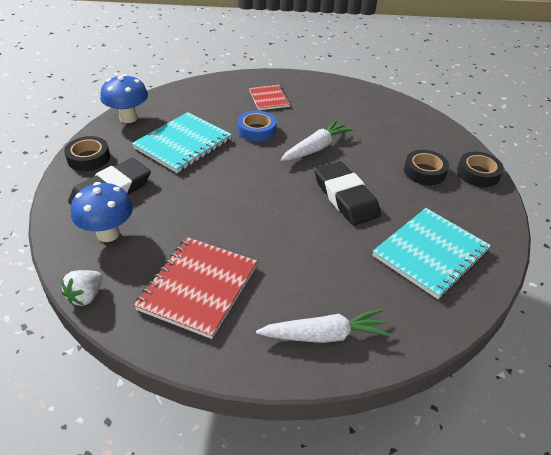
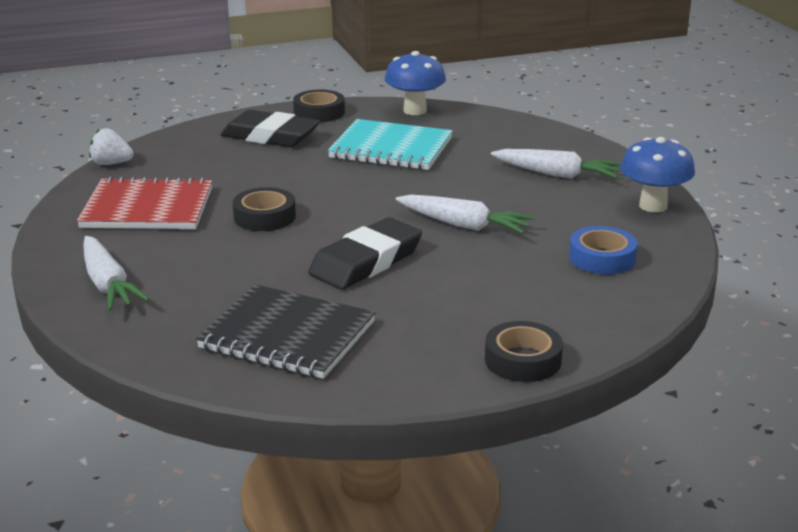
camera: 70 degrees right, 15 degrees down
(108, 234) = (202, 151): blue mushroom -> blue mushroom (653, 206)
(256, 130) = (466, 181): blue tape -> blue tape (602, 258)
(269, 99) = (557, 174): red notebook -> white carrot
(424, 172) = (483, 312): black tape -> black tape (264, 217)
(430, 253) = (287, 335): turquoise notebook -> black notebook

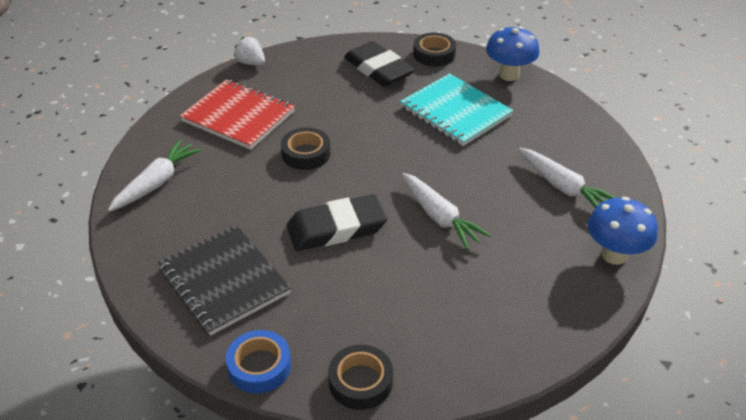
camera: 30 degrees right, 15 degrees up
(108, 284) = (157, 183): white carrot -> white carrot turned 150 degrees counterclockwise
(602, 258) = (517, 298): blue tape -> blue tape (259, 366)

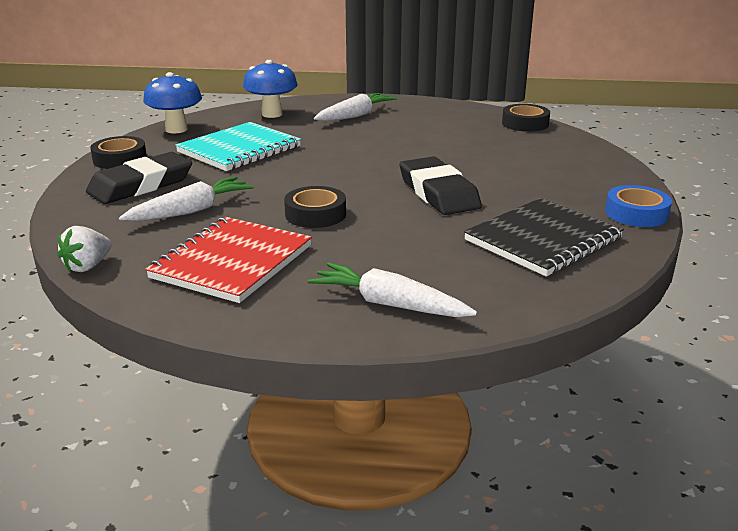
camera: 95 degrees left, 15 degrees down
(360, 382) = (617, 176): black tape -> black tape (525, 124)
(440, 217) = (407, 154): white carrot -> white carrot (191, 211)
(614, 255) = (431, 105): blue mushroom -> blue mushroom (272, 114)

